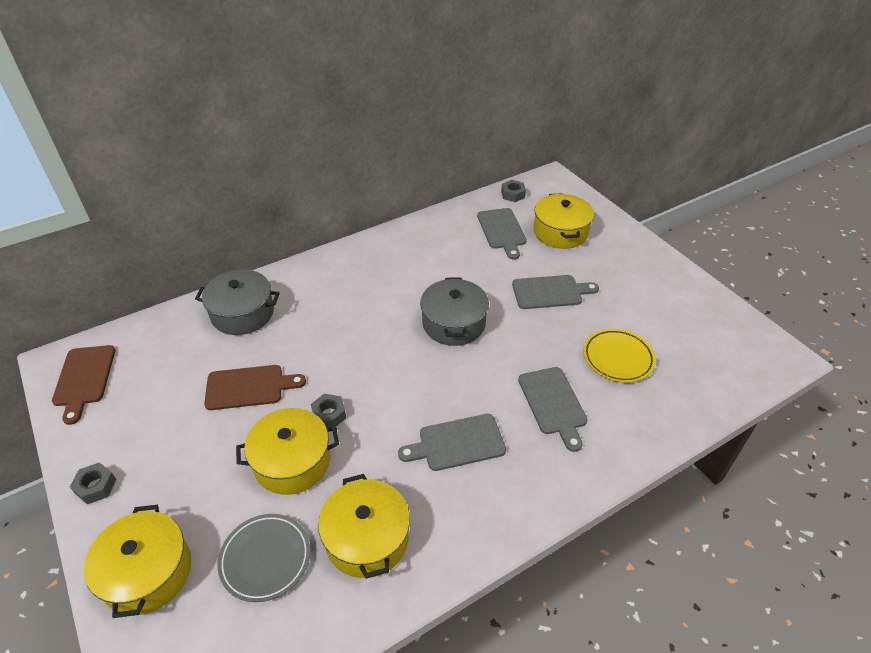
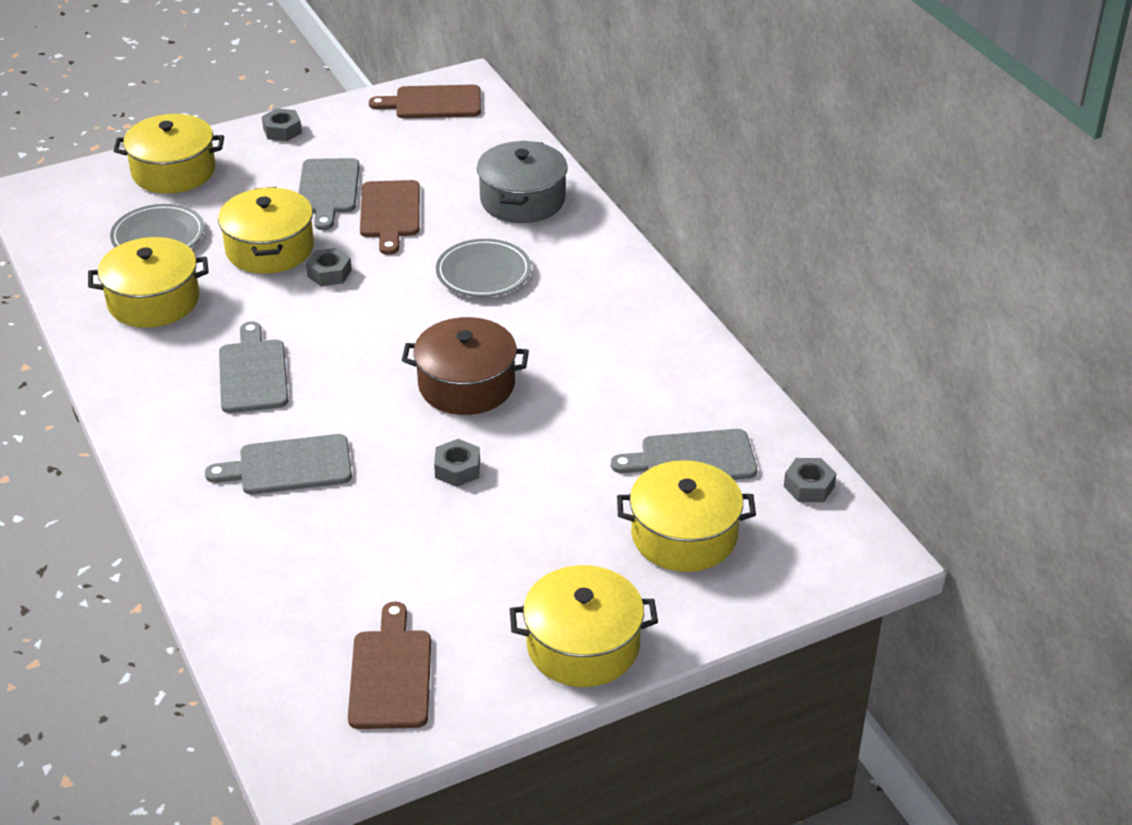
camera: 95 degrees right, 5 degrees down
(331, 326) = (483, 273): none -> grey plate
(454, 323) = (466, 385): grey pot -> brown pot
(534, 320) = (457, 469): none -> grey nut
(550, 292) = (519, 497): grey cutting board -> grey cutting board (328, 190)
(618, 358) = (356, 550): yellow plate -> none
(650, 262) = (583, 645): none -> yellow pot
(704, 331) = (390, 674): none -> brown cutting board

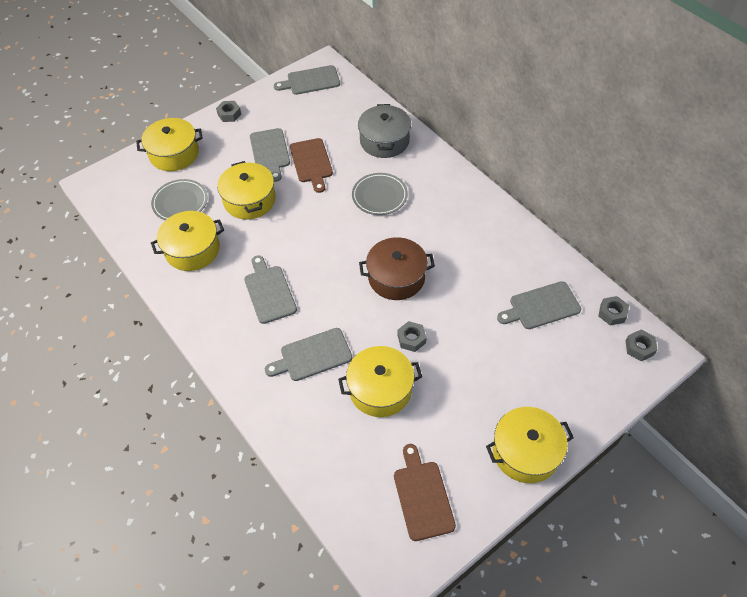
camera: 10 degrees left, 15 degrees up
(329, 273) = (290, 212): grey nut -> grey nut (639, 348)
(433, 103) = (311, 81): brown cutting board -> grey cutting board
(684, 535) = (555, 361): yellow pot -> yellow pot (380, 389)

